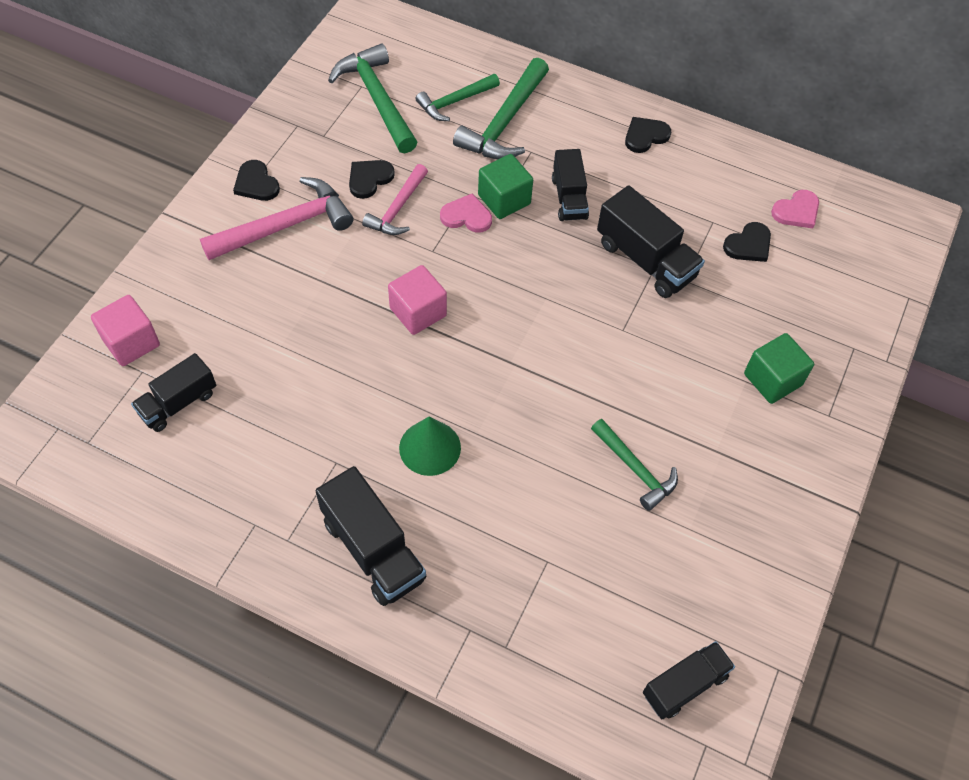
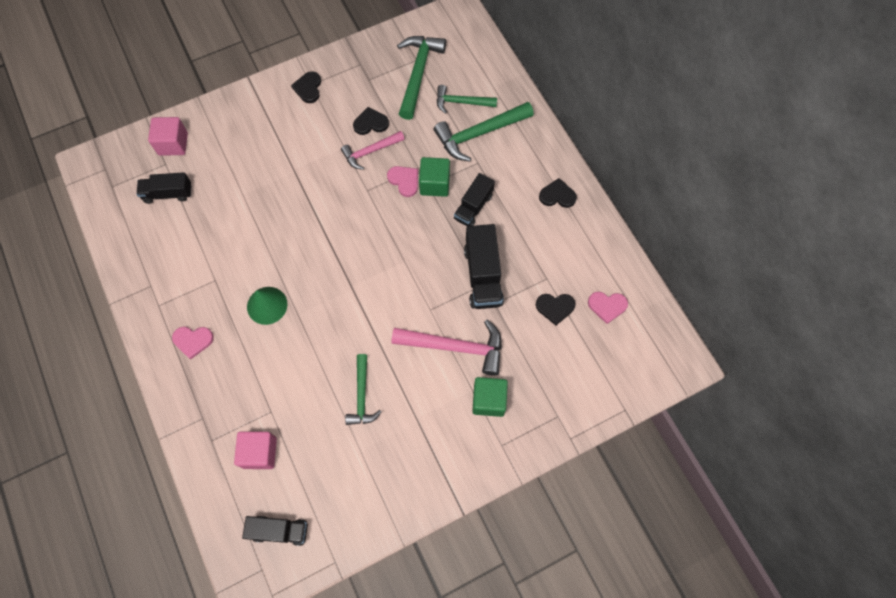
camera: 40 degrees right, 10 degrees up
(286, 225) = (302, 124): pink hammer -> pink hammer (455, 347)
(373, 550) = (193, 341): black truck -> pink heart
(418, 312) = (327, 222): pink cube -> pink cube (259, 452)

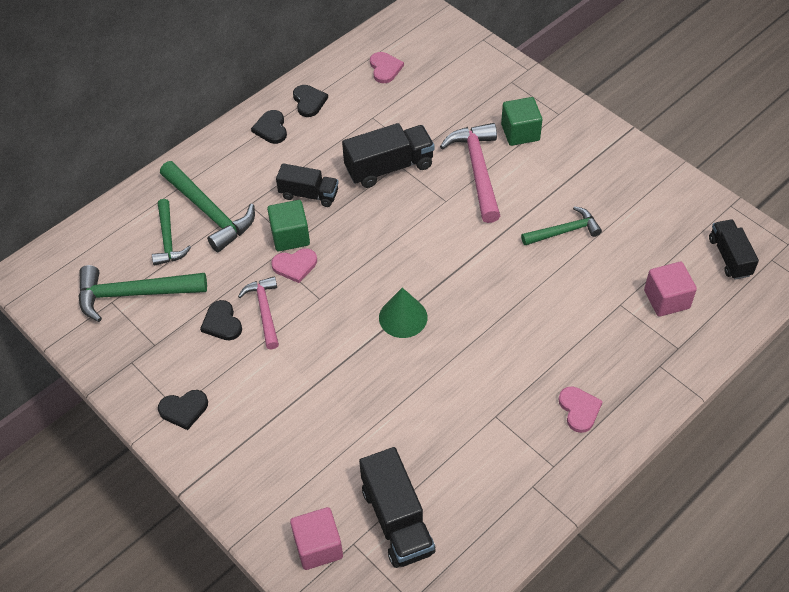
camera: 105 degrees left, 15 degrees down
(168, 193) = (397, 520): black truck -> black truck, size x1.51
(267, 305) = (504, 350): green cone -> green cone (403, 317)
(370, 152) = (264, 311): pink hammer -> pink hammer turned 150 degrees counterclockwise
(404, 181) = (295, 265): pink heart -> pink heart turned 135 degrees counterclockwise
(555, 307) = (402, 105): black heart -> black heart (309, 101)

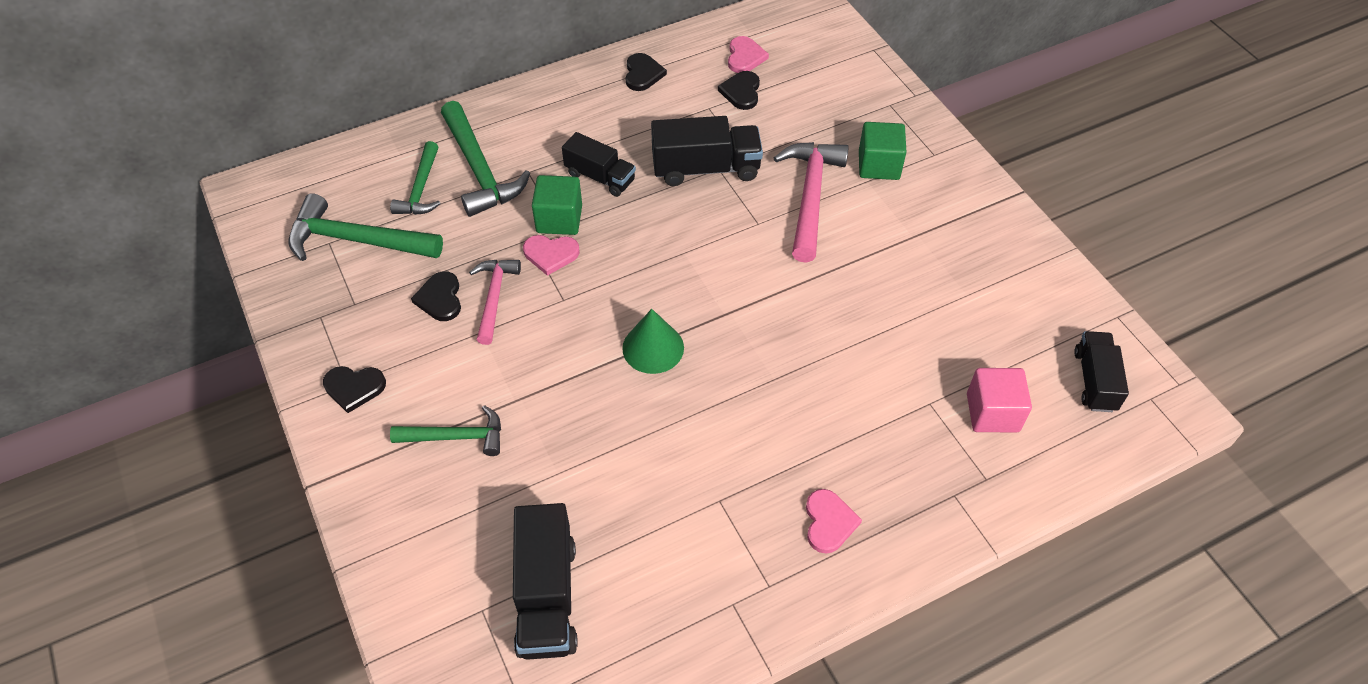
camera: 15 degrees right, 0 degrees up
(271, 128) = (588, 94): black heart -> black heart (741, 92)
(318, 546) = (438, 601): pink cube -> none
(564, 231) = (891, 295): green hammer -> green hammer (457, 437)

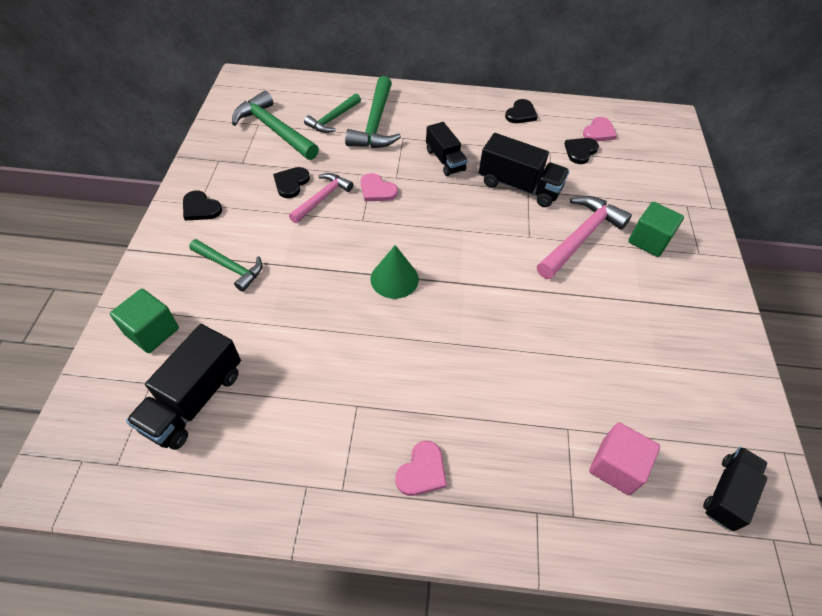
camera: 30 degrees right, 0 degrees up
(559, 219) = (399, 172): green cube -> green cube (152, 331)

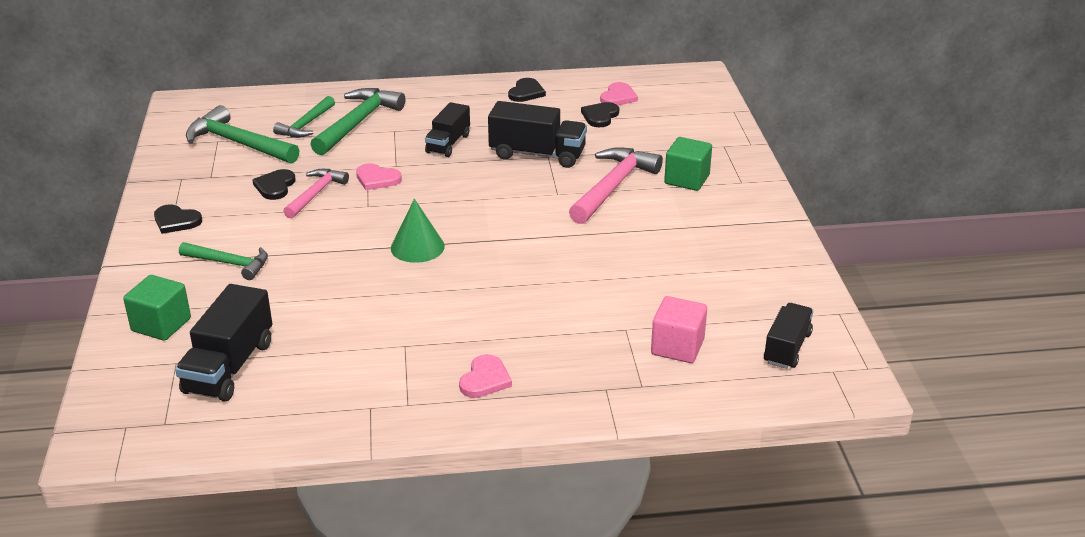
camera: 10 degrees left, 20 degrees down
(375, 124) = (358, 123): green hammer -> green hammer turned 150 degrees counterclockwise
(445, 160) = (448, 144): black truck -> black truck turned 60 degrees clockwise

